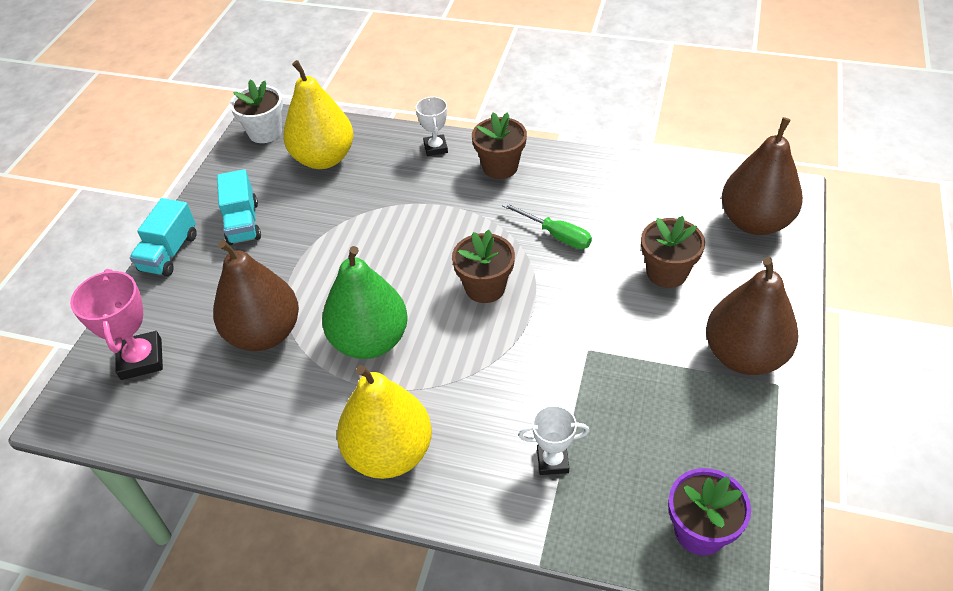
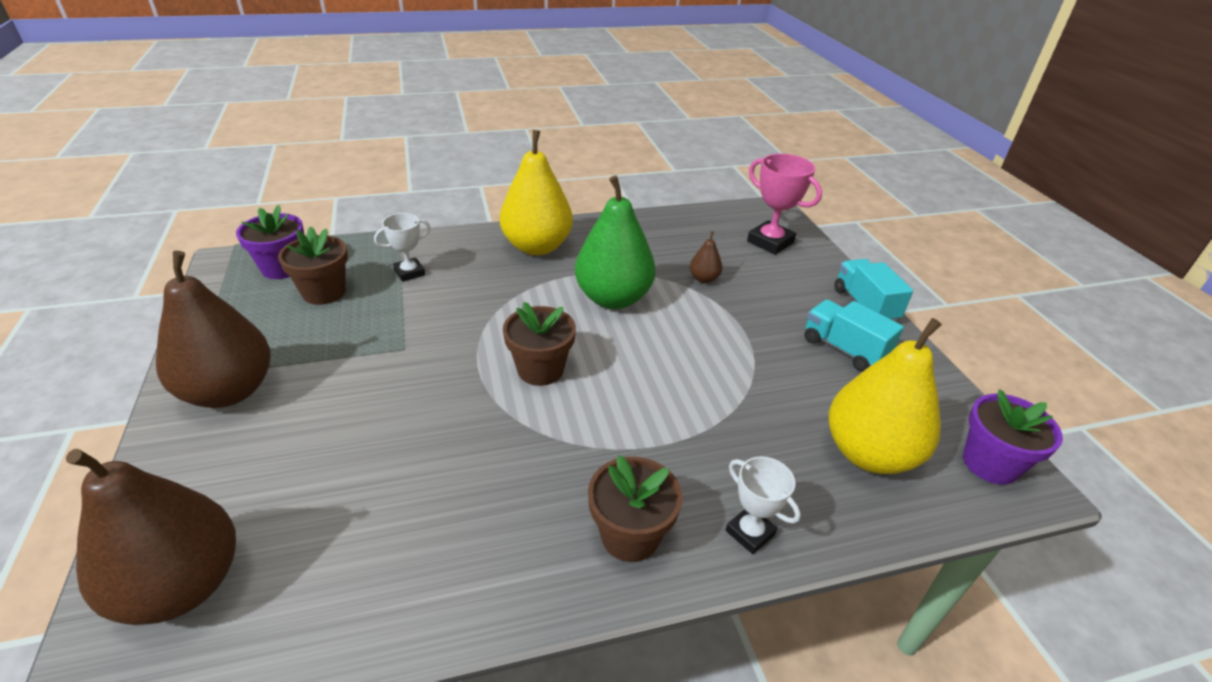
camera: 145 degrees right, 10 degrees down
(264, 333) = (704, 279): brown pear -> brown pear, size x0.43
(265, 132) = (990, 464): white flower pot -> purple flower pot
(556, 235) = (490, 455): green screwdriver -> none
(666, 272) = (327, 454): brown flower pot -> brown flower pot (324, 292)

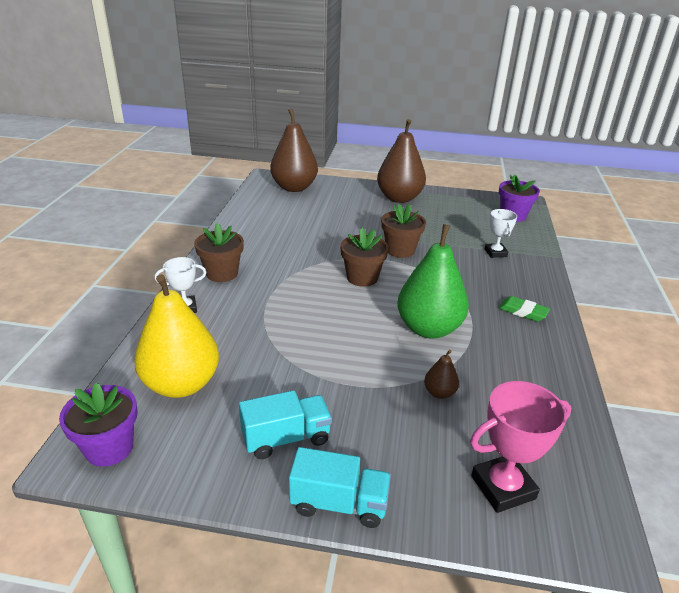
camera: 115 degrees right, 5 degrees down
(324, 292) = (480, 225): brown flower pot -> brown flower pot (400, 250)
(537, 247) = (523, 311): yellow pear -> green eraser

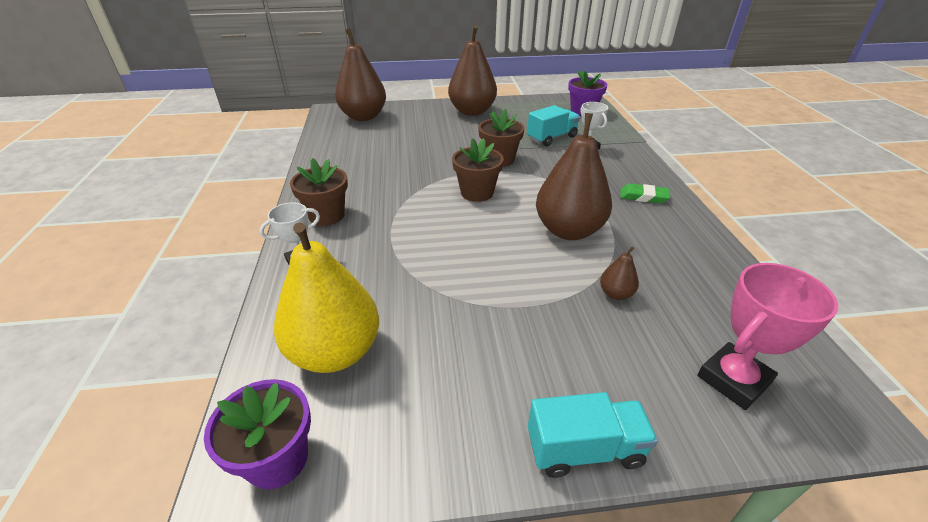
camera: 15 degrees left, 5 degrees up
(286, 438) = (487, 386): turquoise truck -> turquoise truck (552, 138)
(429, 328) = (568, 230): green pear -> brown pear

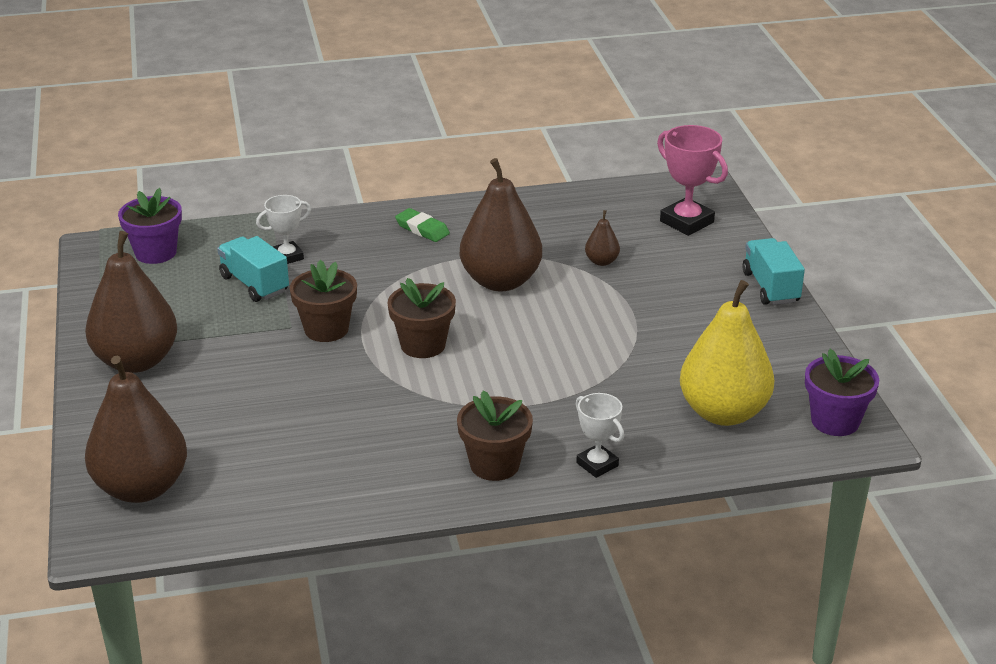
camera: 95 degrees left, 5 degrees down
(643, 196) = (422, 229): green eraser -> green eraser turned 60 degrees counterclockwise

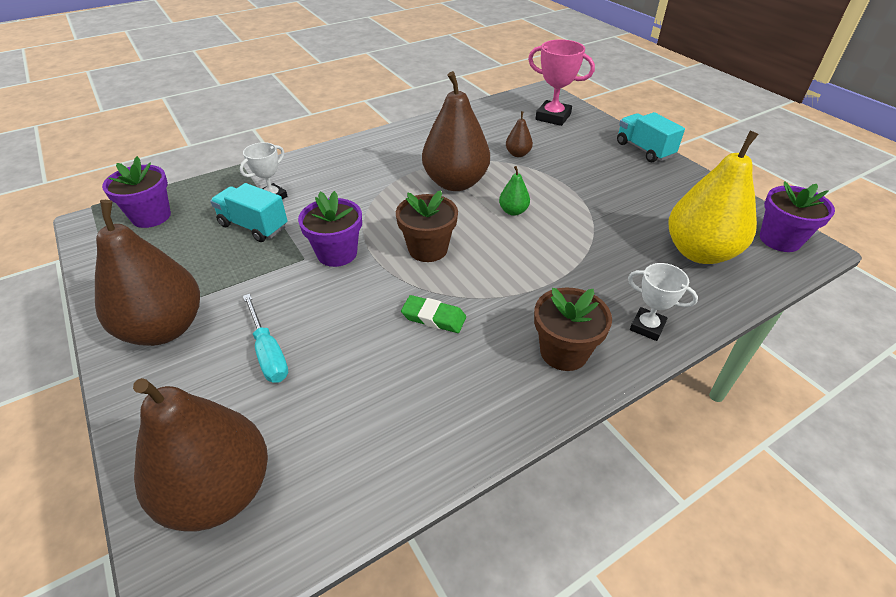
camera: 20 degrees left, 10 degrees up
(220, 401) = (268, 352): none -> turquoise screwdriver
(326, 329) = (337, 253): brown flower pot -> purple flower pot
(422, 229) = (371, 155): green eraser -> green eraser (433, 317)
(544, 326) = (513, 211): none -> green pear

